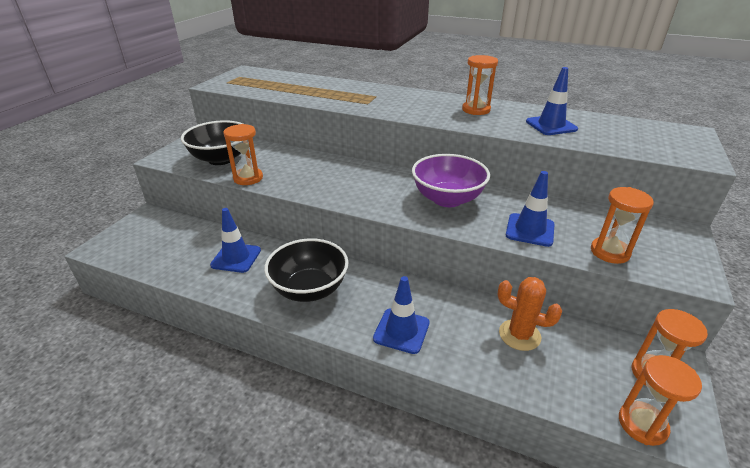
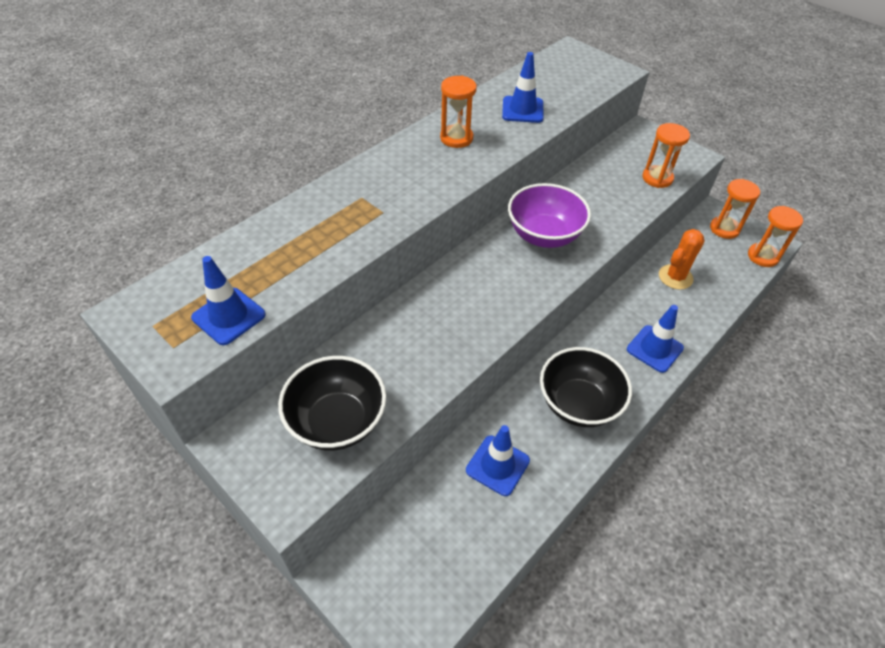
camera: 70 degrees left, 15 degrees up
(248, 178) = (415, 397): orange hourglass -> none
(530, 230) = (614, 205): blue traffic cone -> blue traffic cone (229, 316)

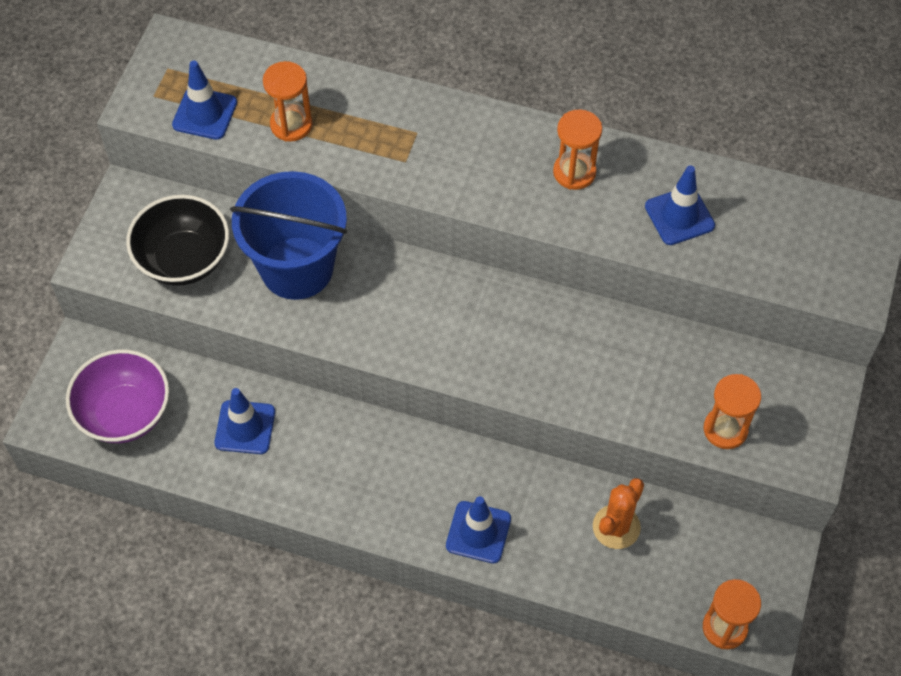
camera: 65 degrees right, 10 degrees up
(401, 343) = (297, 268): none -> blue bucket
(544, 235) = (531, 337): purple bowl -> purple bowl (125, 413)
(578, 404) = (357, 476): black bowl -> none
(675, 277) = (616, 527): orange cactus -> orange cactus turned 75 degrees counterclockwise
(724, 229) = (754, 568): orange hourglass -> orange hourglass (291, 125)

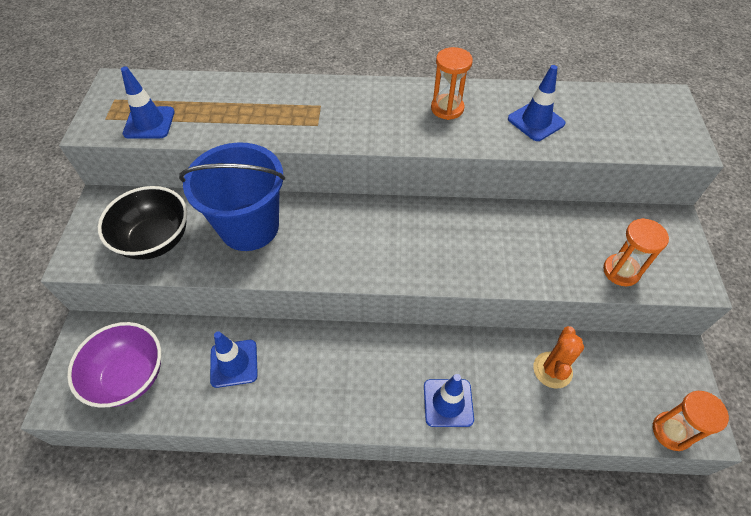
camera: 15 degrees left, 5 degrees down
(291, 125) = (221, 117): orange hourglass -> none

